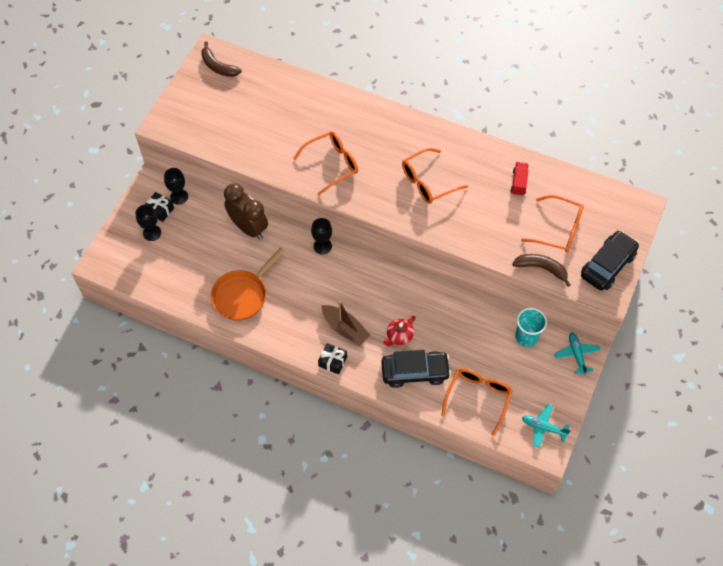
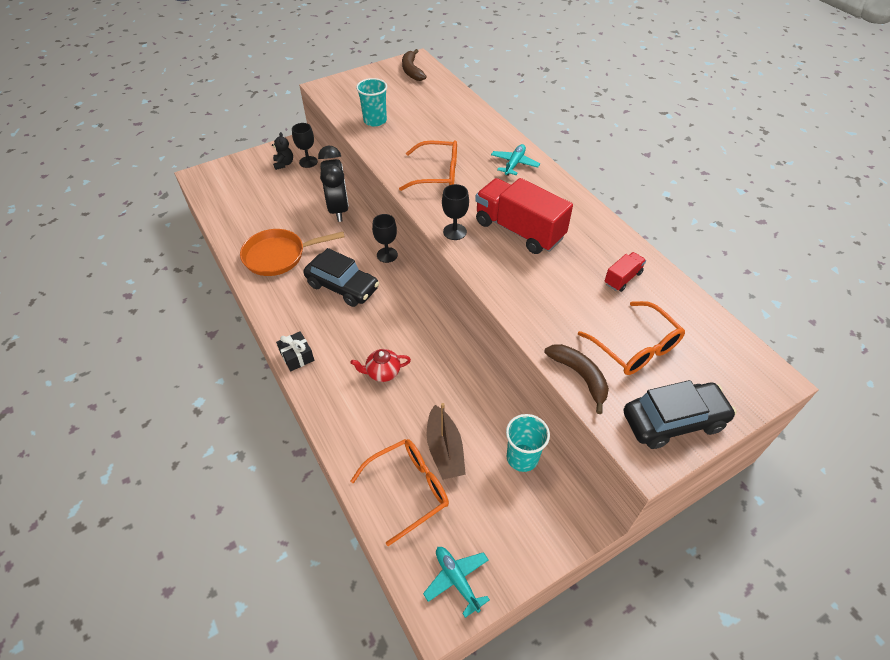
camera: 35 degrees right, 10 degrees down
(152, 233) = (260, 175): black goblet -> black goblet (454, 232)
(160, 210) = (284, 164): black gift -> black teddy bear
(238, 138) = (375, 121): none -> turquoise cup
(248, 228) = (338, 209): brown clock -> black clock
(345, 329) = (338, 334): brown boat -> brown boat (444, 449)
(415, 372) = (366, 417): black car -> black car (342, 286)
(428, 182) = (519, 230): orange glasses -> red truck
(576, 354) = (570, 517): turquoise plane -> turquoise plane (514, 164)

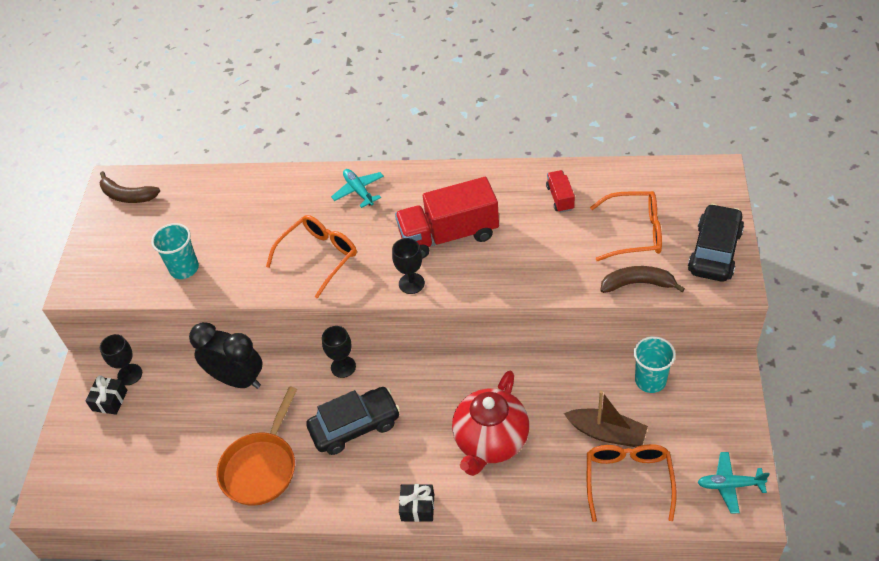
camera: 50 degrees left, 0 degrees up
(284, 164) = (109, 400): black teddy bear -> black gift
(382, 372) = (491, 441): red teapot -> red teapot, size x2.00

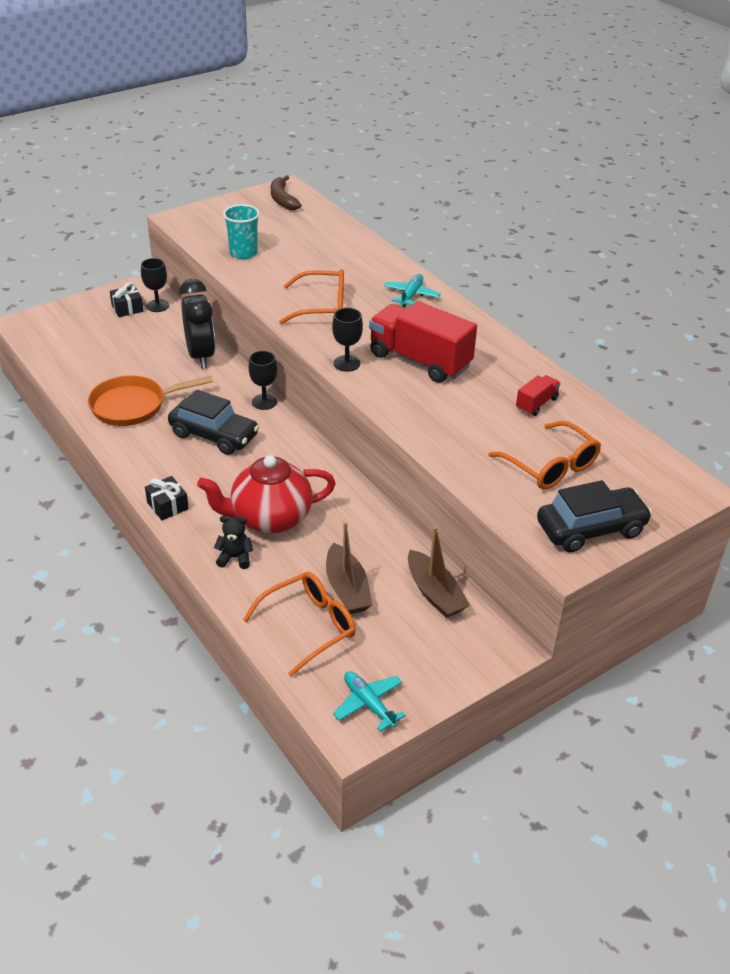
camera: 45 degrees right, 10 degrees down
(518, 490) = (235, 558): none -> black teddy bear
(637, 284) = (491, 493): brown banana -> none
(650, 380) = (434, 593): turquoise cup -> brown boat

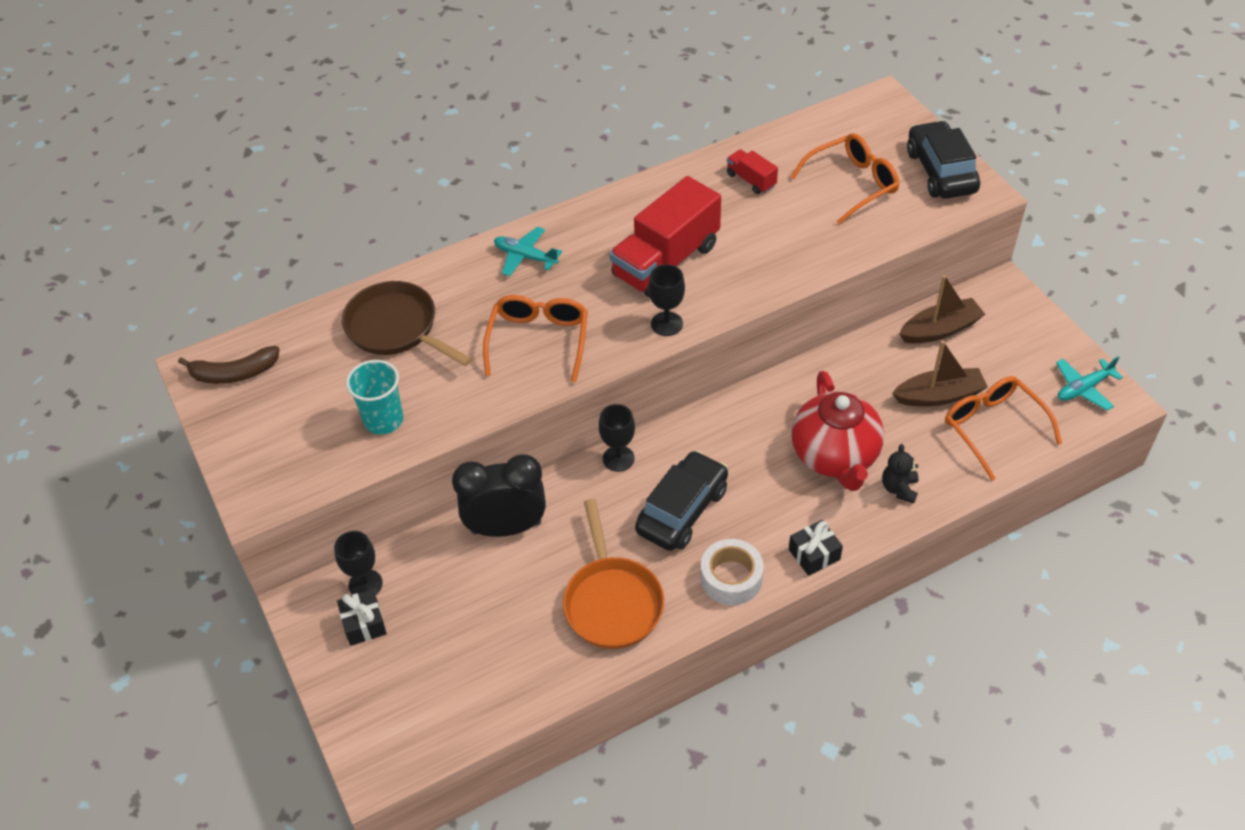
camera: 80 degrees left, 10 degrees up
(148, 461) = (731, 578): none -> white tape
(328, 250) = (396, 328): none -> brown pan

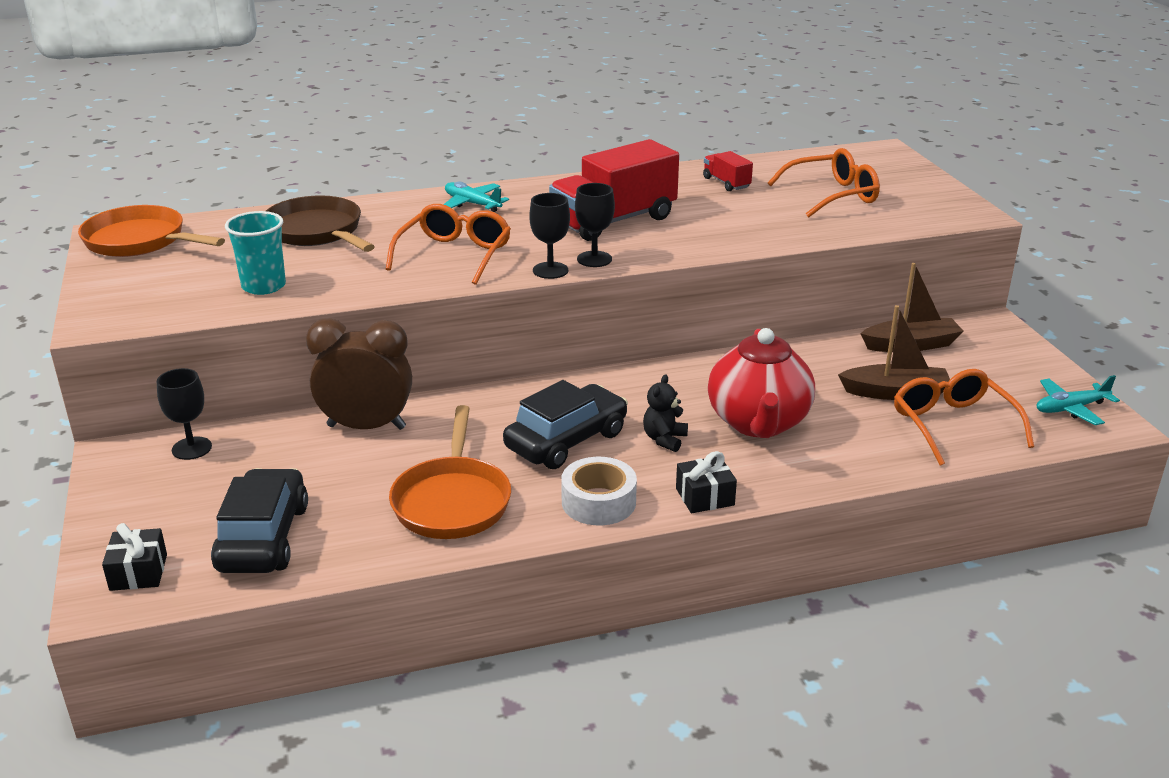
camera: 10 degrees right, 20 degrees down
(234, 373) = (140, 241): brown banana -> orange pan
(364, 624) = (170, 478): black gift -> black gift (138, 572)
(506, 527) = (366, 427): black clock -> brown clock
(618, 458) = (514, 393): black goblet -> black goblet (550, 270)
(899, 488) = (825, 458): black teddy bear -> black teddy bear (664, 439)
(940, 171) = (931, 197): black car -> black car (263, 538)

